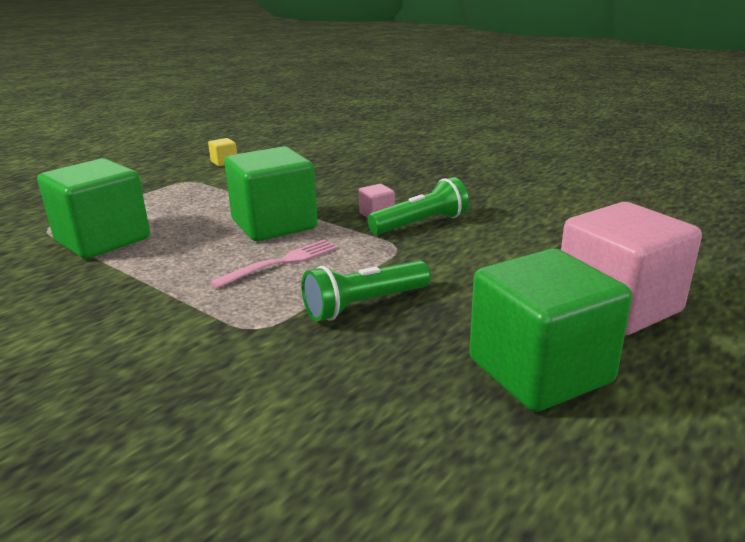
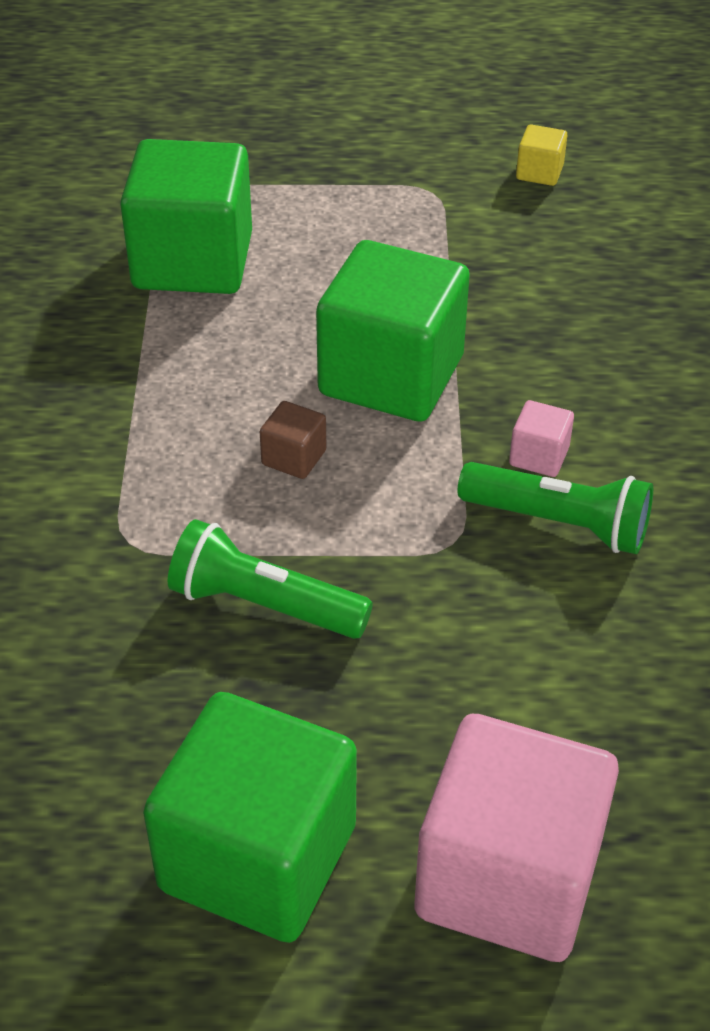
camera: 50 degrees right, 20 degrees up
(281, 263) = (294, 457): pink fork -> brown cube

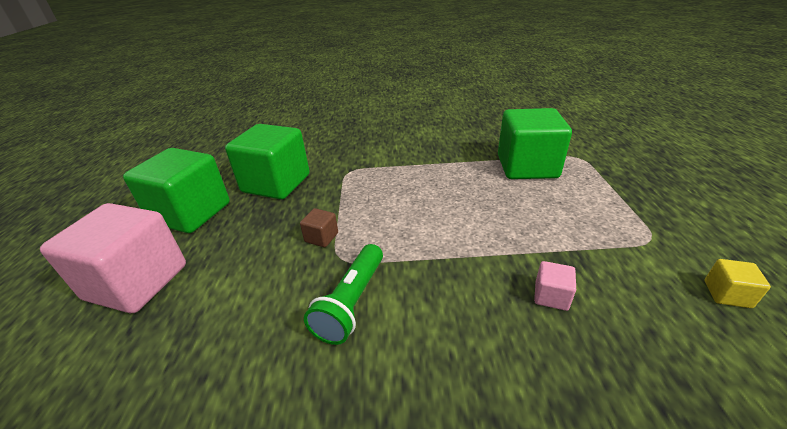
camera: 90 degrees right, 10 degrees down
(264, 605) = (311, 204): green flashlight -> none
(294, 457) = (398, 205): brown cube -> brown cube (321, 237)
(391, 375) = (464, 231): green cube -> green cube (276, 183)
(539, 456) = (408, 293): pink cube -> pink cube (551, 296)

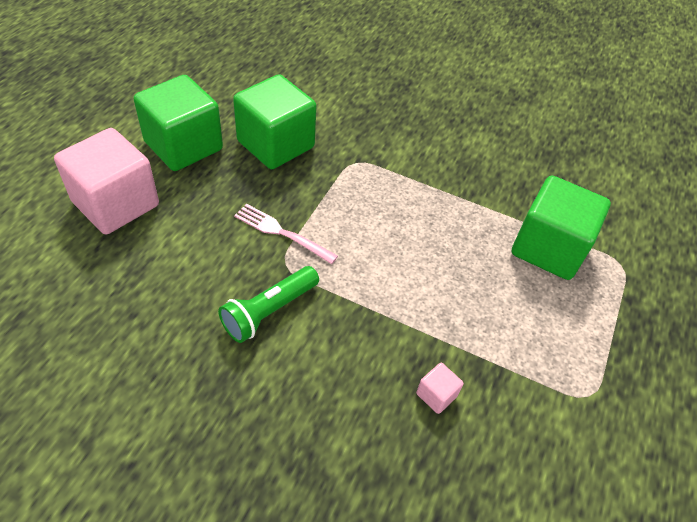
camera: 20 degrees right, 15 degrees up
(321, 237) = (282, 233): brown cube -> pink fork
(727, 294) = (596, 479): yellow cube -> none

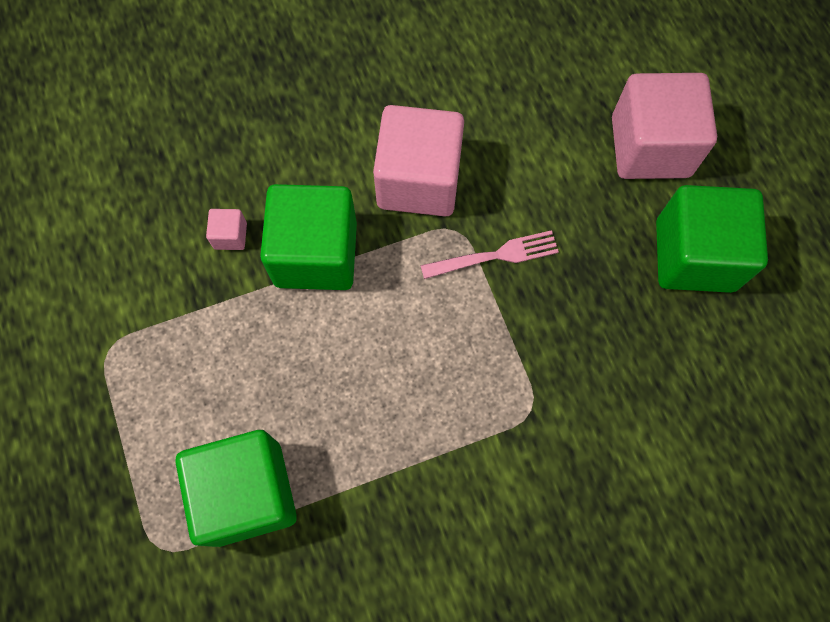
camera: 140 degrees right, 20 degrees up
(269, 311) = (418, 180): green flashlight -> pink cube
(275, 144) = (627, 348): green cube -> green cube (316, 254)

